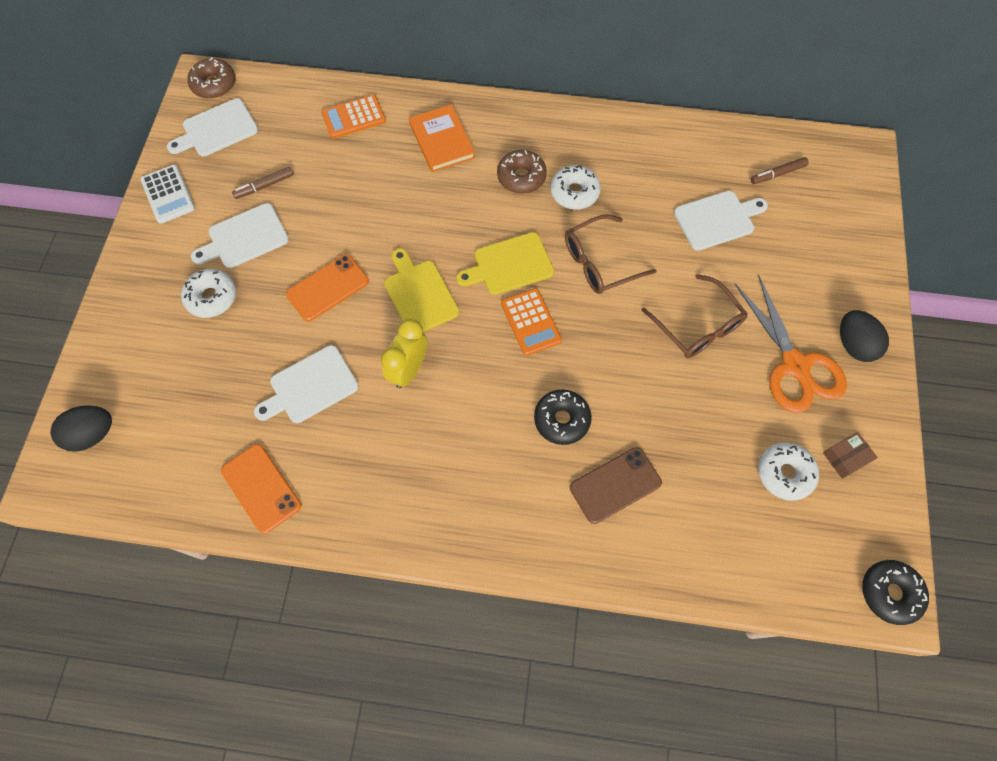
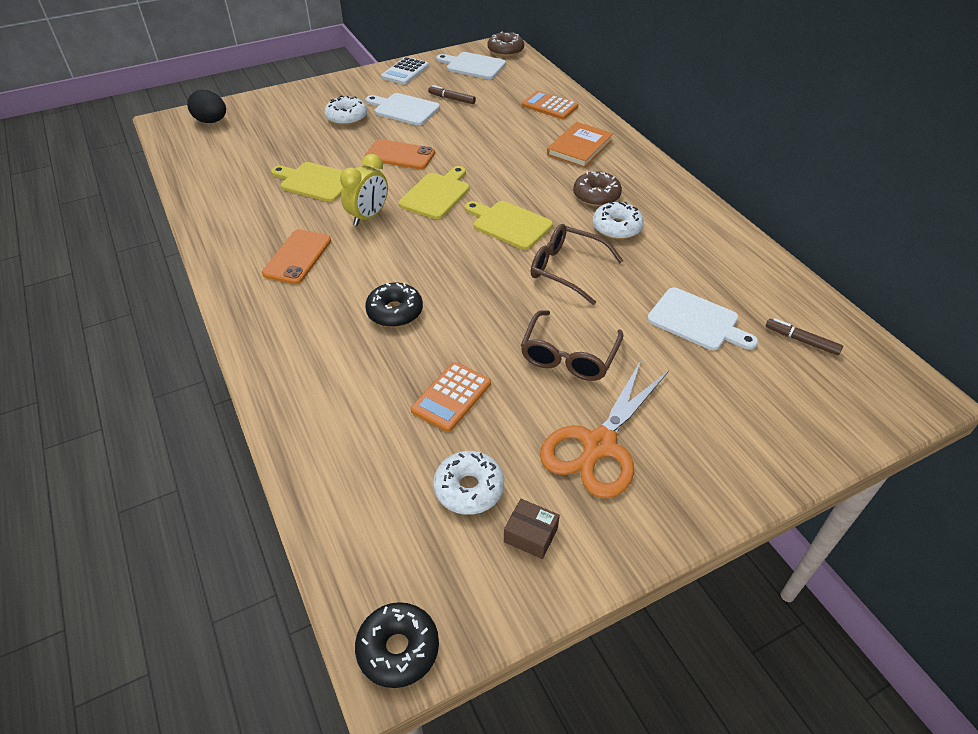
camera: 55 degrees right, 20 degrees down
(261, 488) = (220, 196): orange phone -> orange phone (297, 257)
(310, 386) = (315, 182): white cutting board -> yellow cutting board
(409, 369) = (368, 216): yellow clock -> yellow clock turned 135 degrees clockwise
(530, 322) = (469, 257): orange calculator -> orange calculator (451, 397)
(615, 485) = (359, 370): brown phone -> none
(853, 345) = (674, 485): black egg -> none

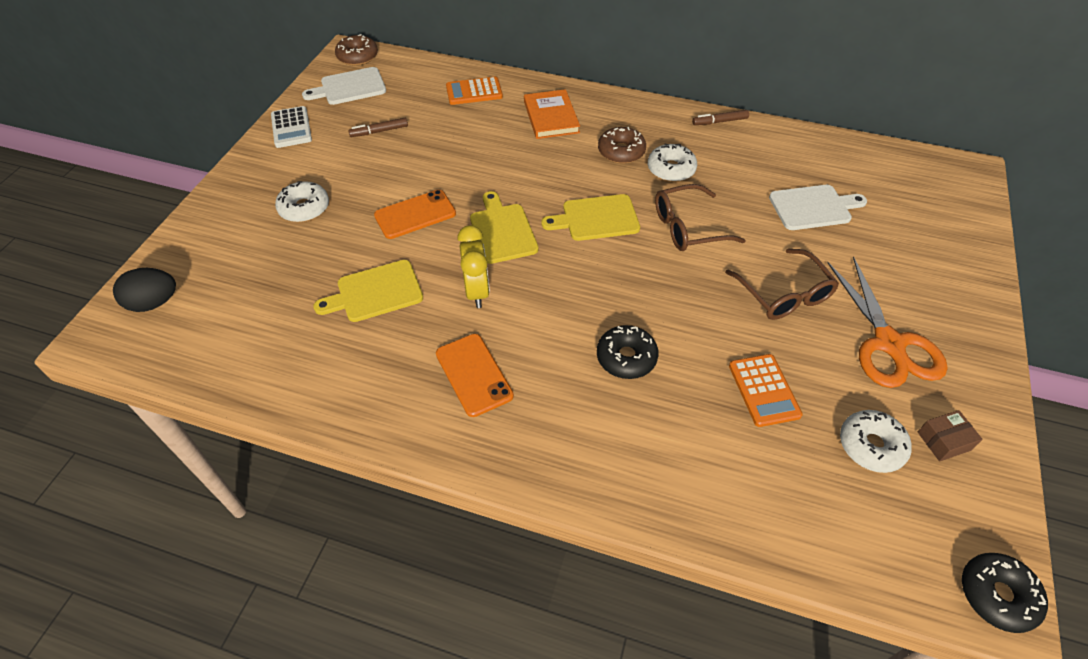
camera: 45 degrees left, 5 degrees up
(404, 109) = (349, 167): white cutting board -> none
(801, 340) = (879, 178): brown marker -> brown marker (719, 121)

